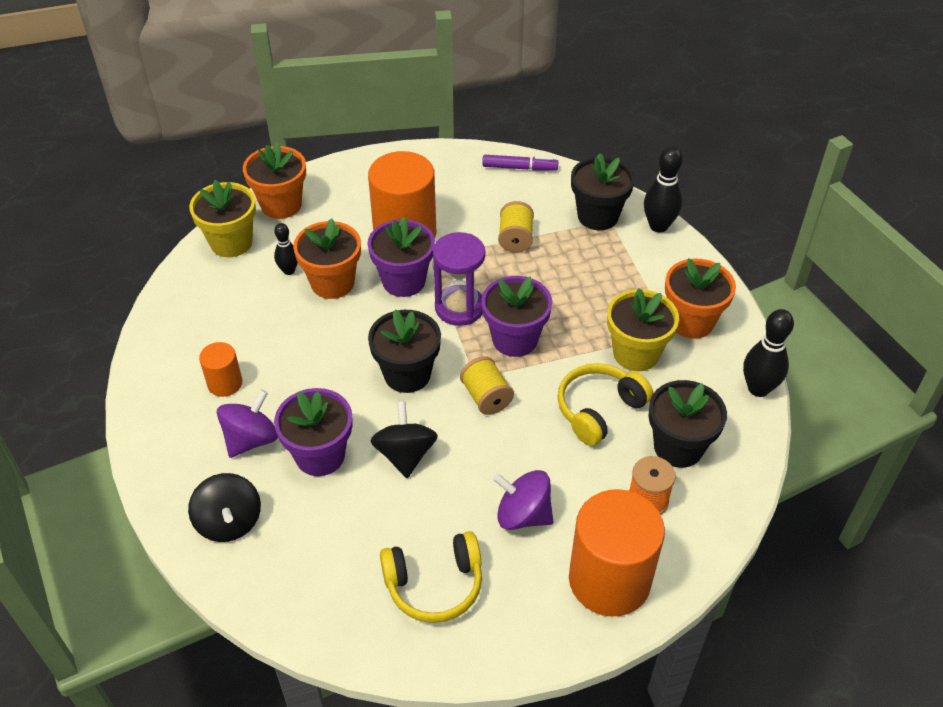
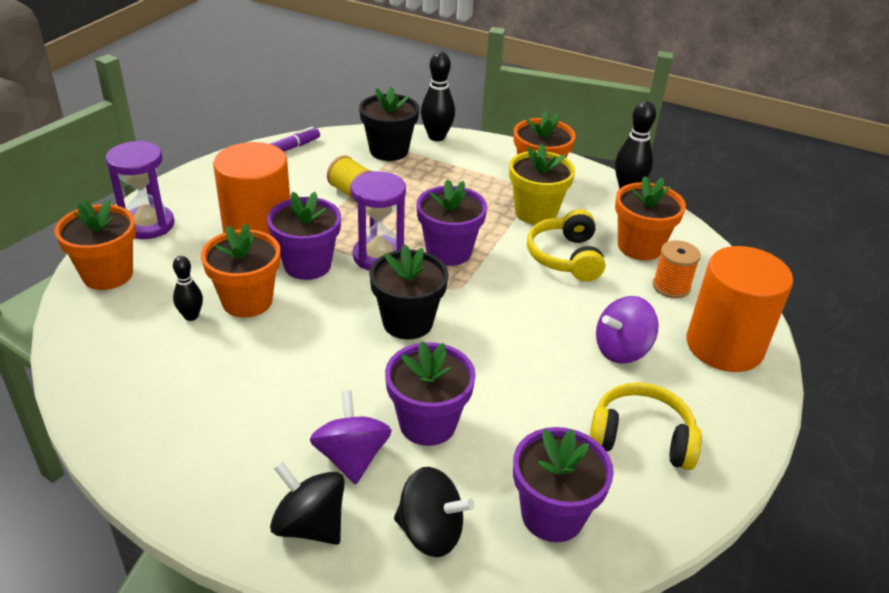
camera: 50 degrees left, 10 degrees down
(225, 383) = (260, 435): orange cylinder -> none
(231, 242) = (97, 329): yellow flower pot -> none
(305, 577) = (552, 515): none -> purple flower pot
(348, 179) = (148, 225): none -> purple hourglass
(405, 454) = (489, 374): black spinning top -> black spinning top (310, 525)
(434, 584) = (641, 438): yellow headphones -> yellow headphones turned 105 degrees counterclockwise
(486, 397) = (486, 298): yellow spool -> none
(678, 447) = (639, 247): black flower pot -> orange flower pot

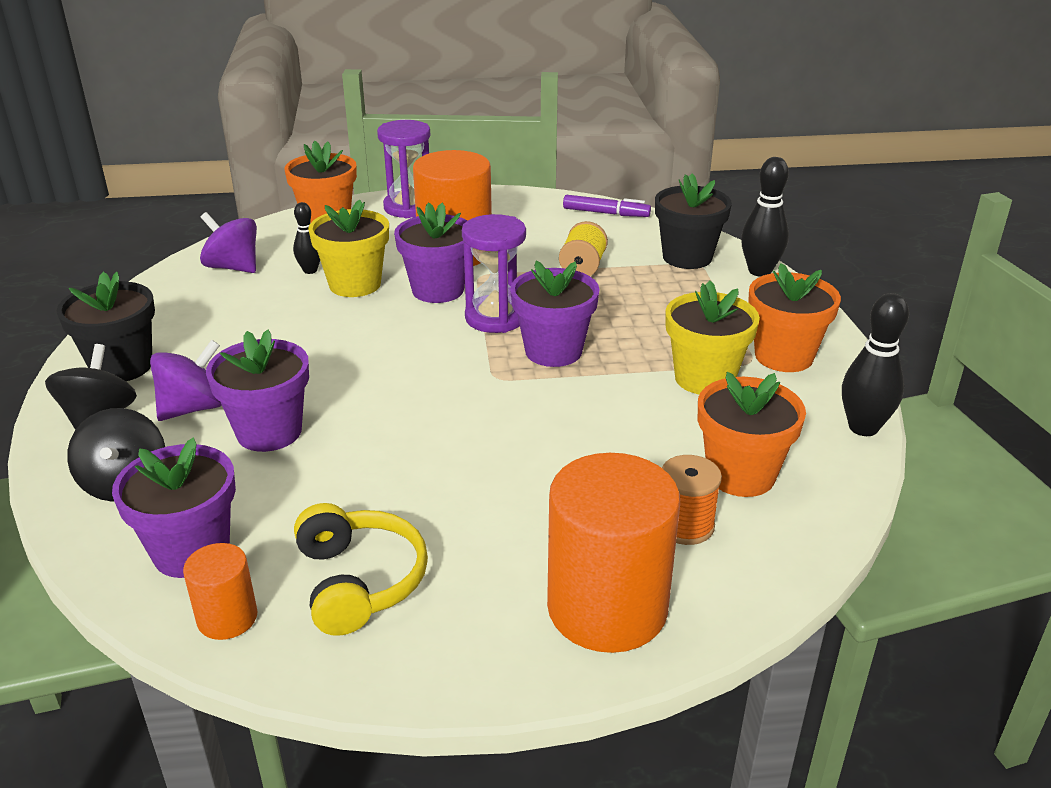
camera: 60 degrees right, 5 degrees down
(247, 301) = (355, 284): orange flower pot -> yellow flower pot
(407, 322) = (409, 369): black flower pot -> black flower pot (122, 366)
(565, 257) = (642, 426): yellow headphones -> none
(621, 350) = (507, 521): purple spinning top -> purple spinning top (233, 267)
(641, 517) = (227, 618): none -> orange cylinder

